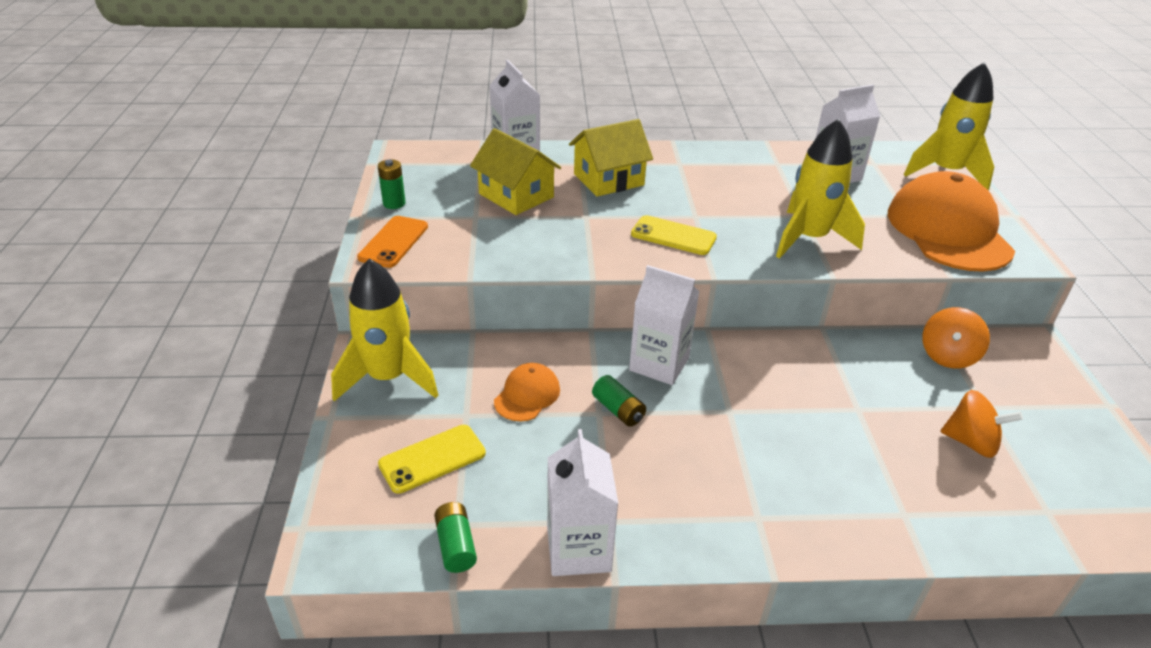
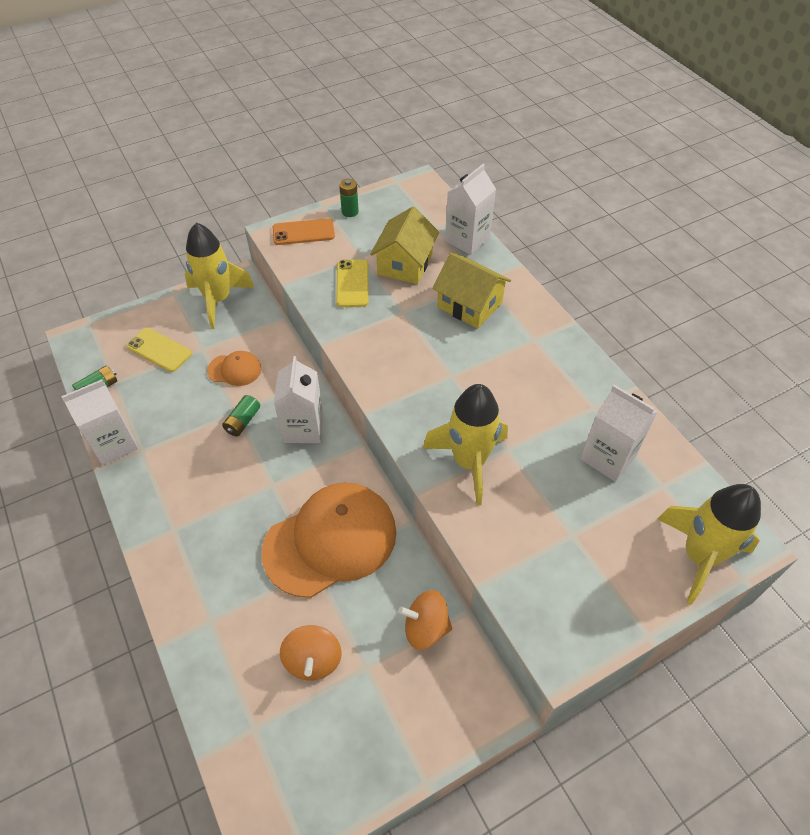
camera: 65 degrees right, 15 degrees up
(673, 236) = (410, 371): yellow phone -> yellow phone (352, 283)
(948, 230) = (565, 573): orange cap -> orange cap (331, 541)

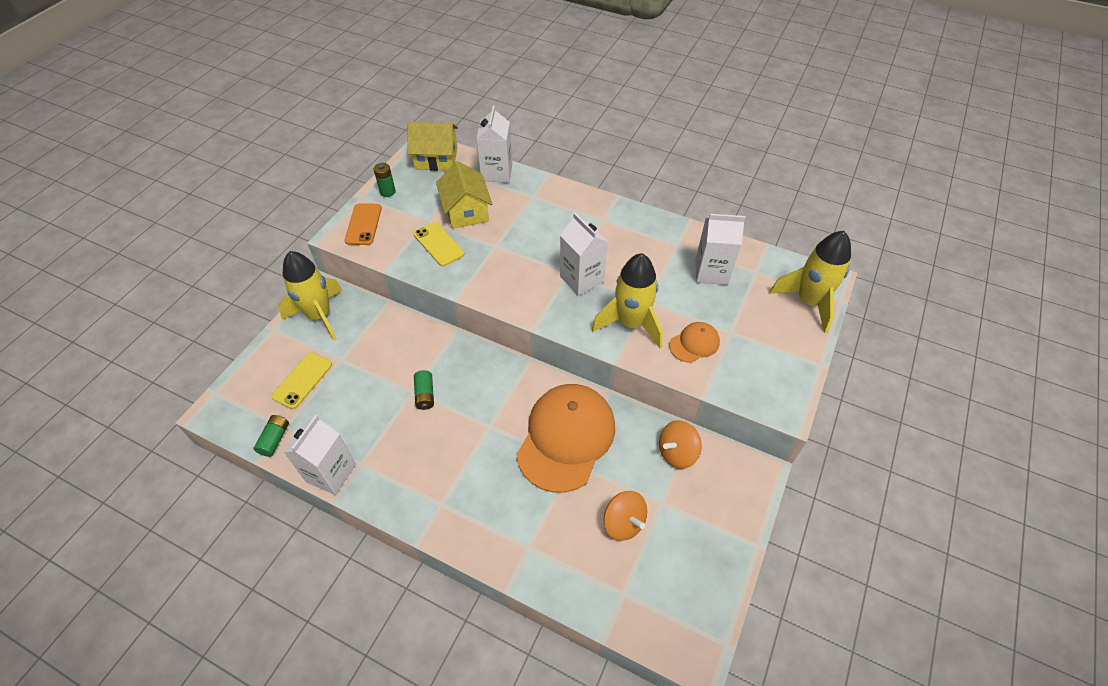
camera: 35 degrees left, 0 degrees up
(159, 350) = (302, 380): yellow phone -> yellow phone turned 60 degrees counterclockwise
(235, 370) = (383, 361): orange cap -> orange cap (694, 343)
(303, 232) = (363, 224): orange phone -> orange phone turned 45 degrees counterclockwise
(303, 428) = (477, 373): white carton -> white carton (581, 279)
(469, 305) = (538, 218): yellow house -> yellow house (436, 158)

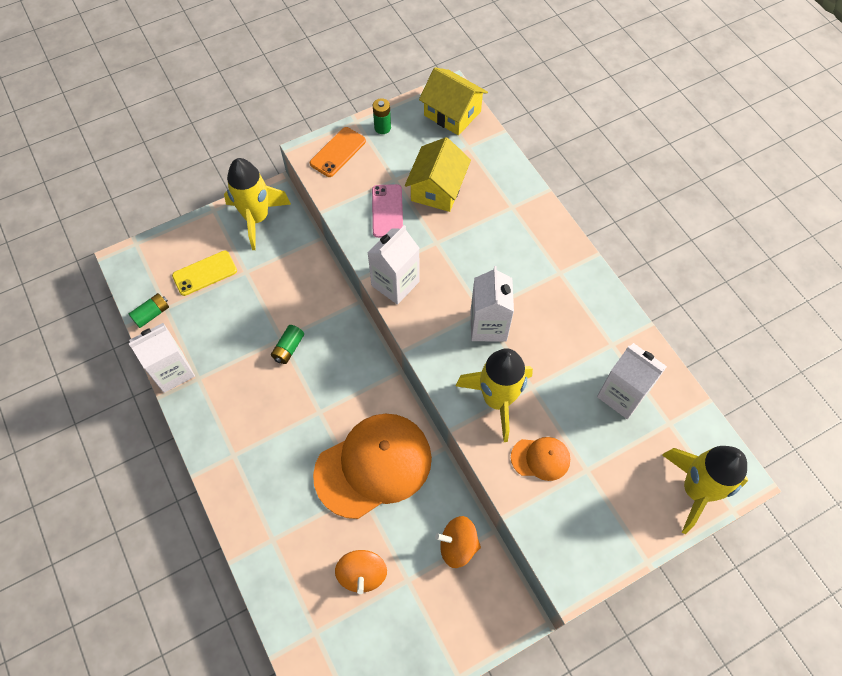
camera: 35 degrees right, 10 degrees up
(438, 244) = (387, 211): yellow phone -> pink phone
(497, 173) = (497, 161): white carton -> white carton (395, 283)

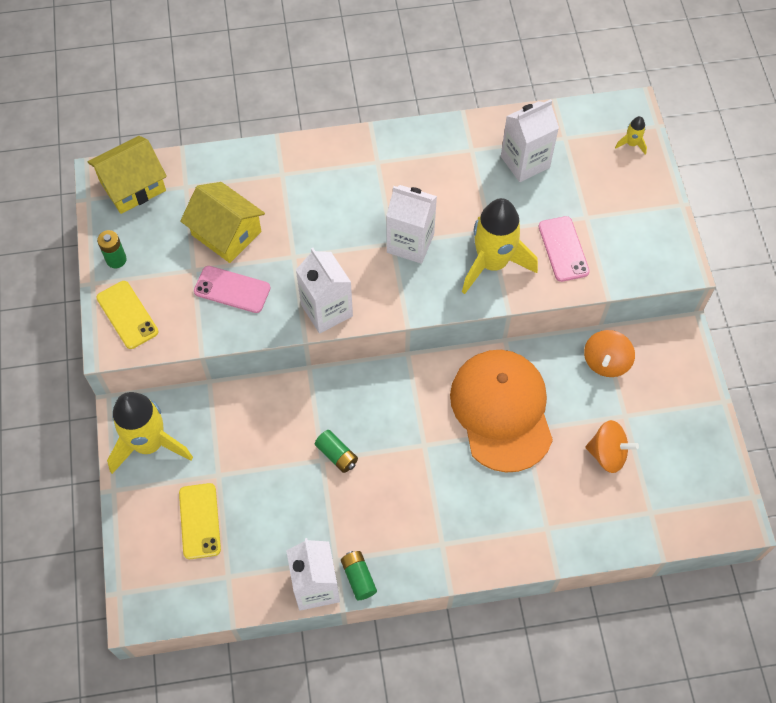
camera: 70 degrees left, 0 degrees up
(152, 314) = (230, 594): green battery -> green battery (358, 578)
(338, 152) = (127, 315): orange phone -> yellow phone
(540, 458) = (563, 249): orange cap -> pink phone
(696, 490) = (631, 144): yellow rocket -> yellow rocket, size x0.41

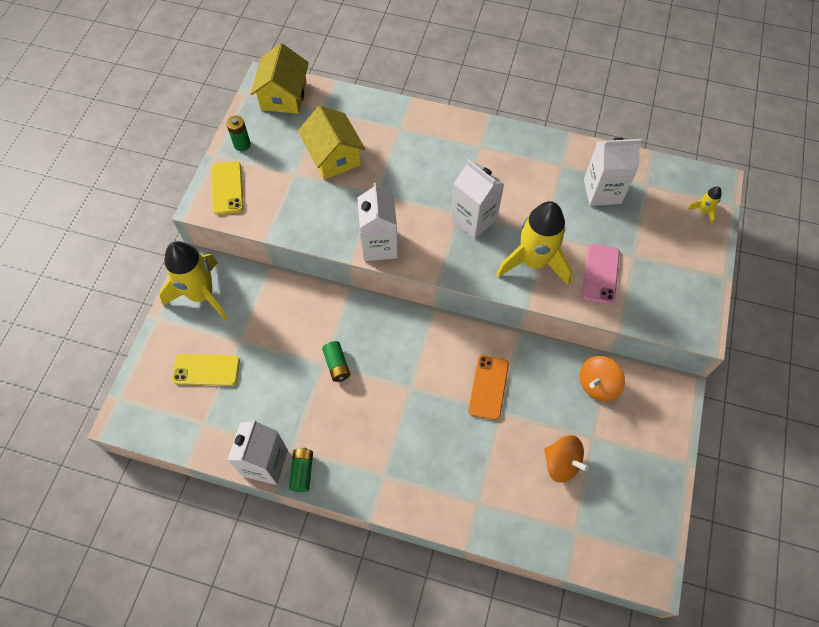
camera: 25 degrees right, 0 degrees up
(132, 186) = (283, 96): yellow house -> yellow house turned 75 degrees counterclockwise
(200, 521) = (206, 370): yellow phone -> yellow phone turned 75 degrees clockwise
(232, 290) = (315, 200): pink phone -> none
(501, 410) = (488, 387): orange cap -> orange phone

